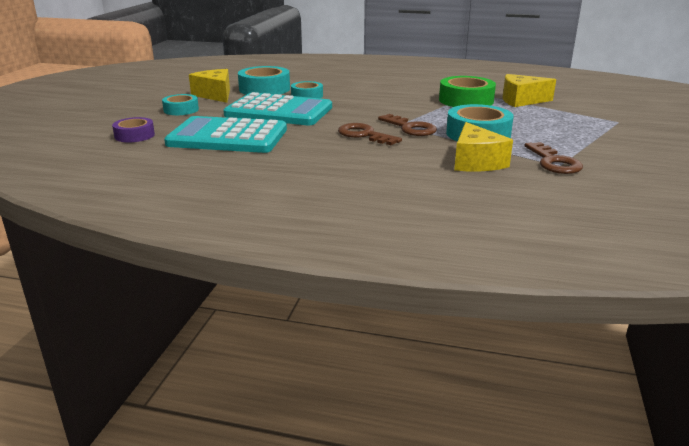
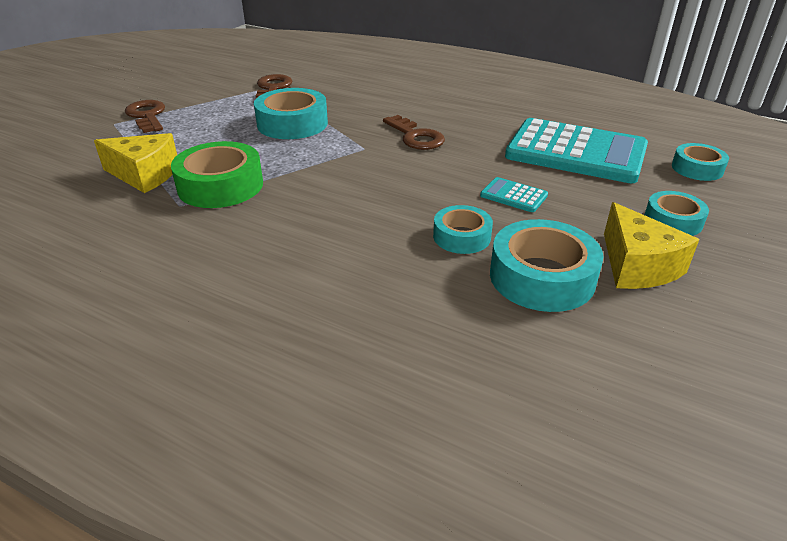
camera: 165 degrees left, 10 degrees up
(134, 135) = (697, 168): purple tape -> turquoise tape
(279, 111) = (513, 195): turquoise calculator -> turquoise calculator, size x0.41
(410, 128) = (355, 141): brown key -> brown key (147, 116)
(476, 162) = (337, 95): yellow cheese -> none

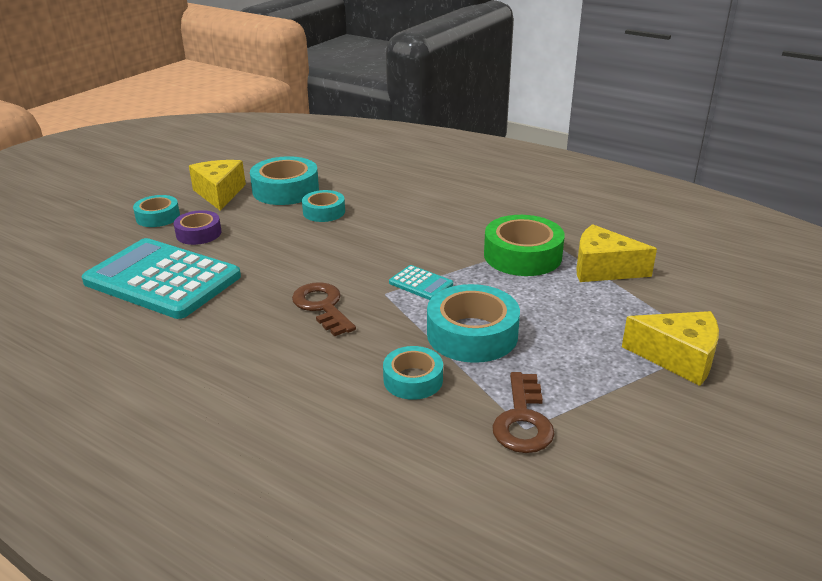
camera: 175 degrees left, 5 degrees down
(147, 116) = (678, 358): brown key -> yellow cheese
(513, 195) = (263, 239): turquoise calculator -> turquoise calculator (421, 283)
(594, 199) = (199, 233): none -> purple tape
(697, 168) = (69, 257): turquoise tape -> turquoise tape (413, 380)

